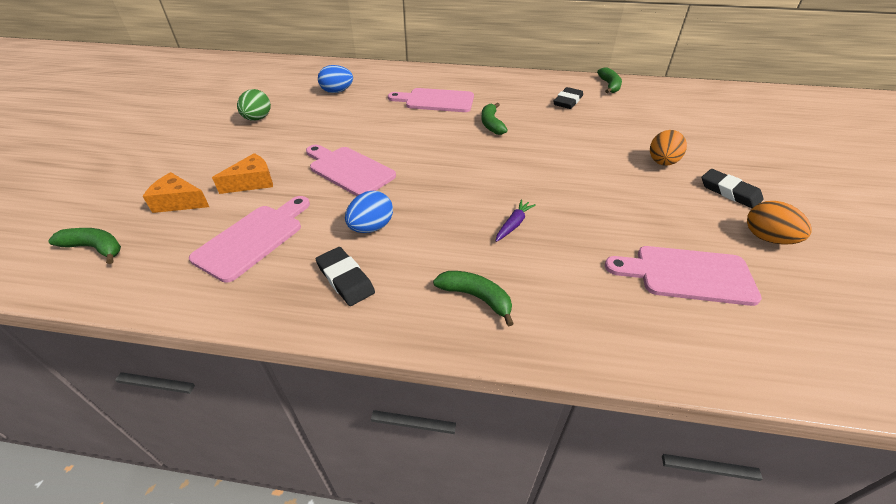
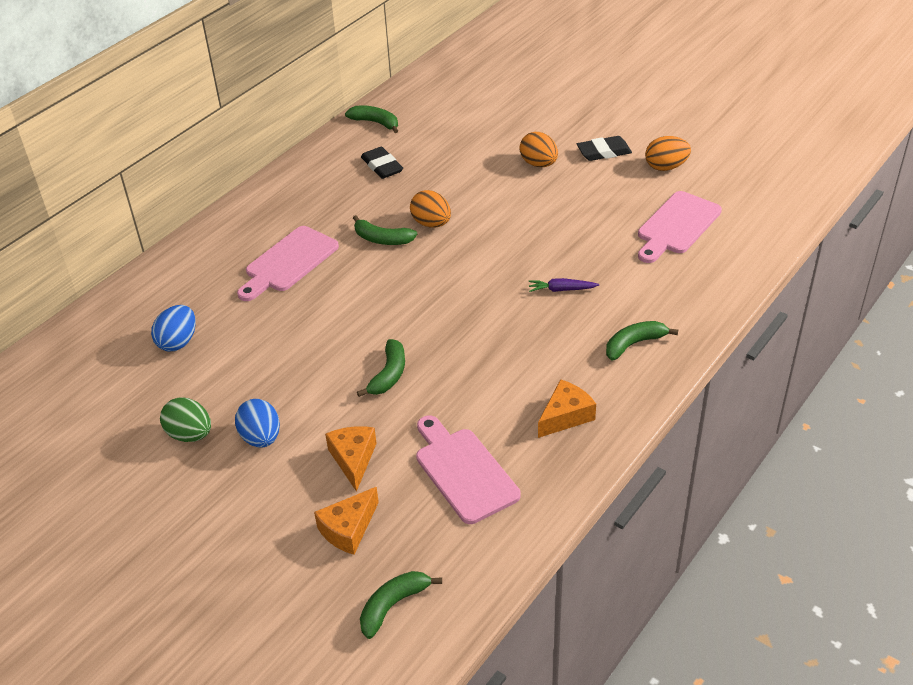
camera: 60 degrees left, 0 degrees up
(345, 279) = (565, 416): black eraser -> orange cheese
(349, 170) = (388, 374): pink cutting board -> green banana
(371, 227) = (503, 382): blue egg -> blue egg (261, 438)
(513, 224) = (561, 290): purple carrot -> purple carrot turned 60 degrees counterclockwise
(529, 137) = (431, 223): none -> orange egg

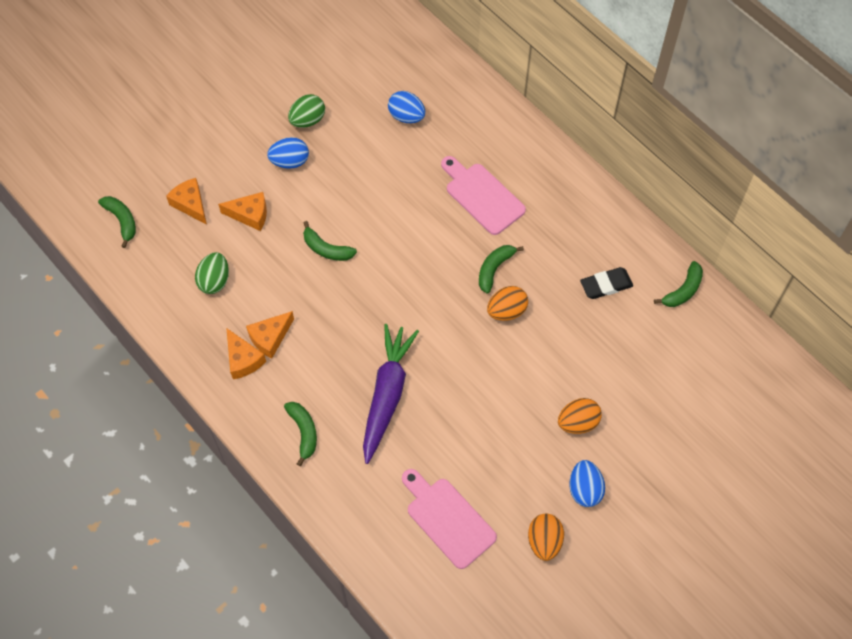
camera: 100 degrees right, 20 degrees up
(464, 471) = (214, 281): pink cutting board -> green egg
(527, 398) = (270, 338): none -> orange cheese
(561, 290) = (387, 394): purple carrot -> purple carrot, size x2.40
(604, 152) = (584, 489): black eraser -> blue egg

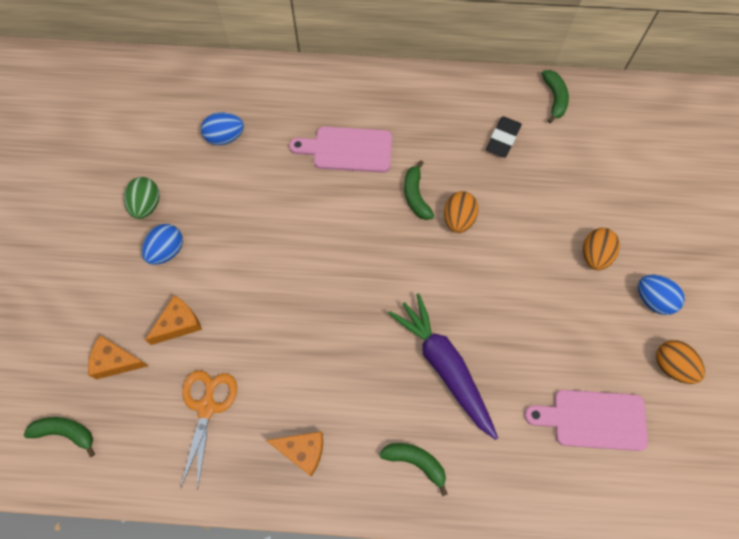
camera: 45 degrees left, 5 degrees up
(214, 281) = (206, 407): green egg -> orange scissors
(270, 338) = (305, 410): orange cheese -> none
(326, 249) = (273, 295): green banana -> none

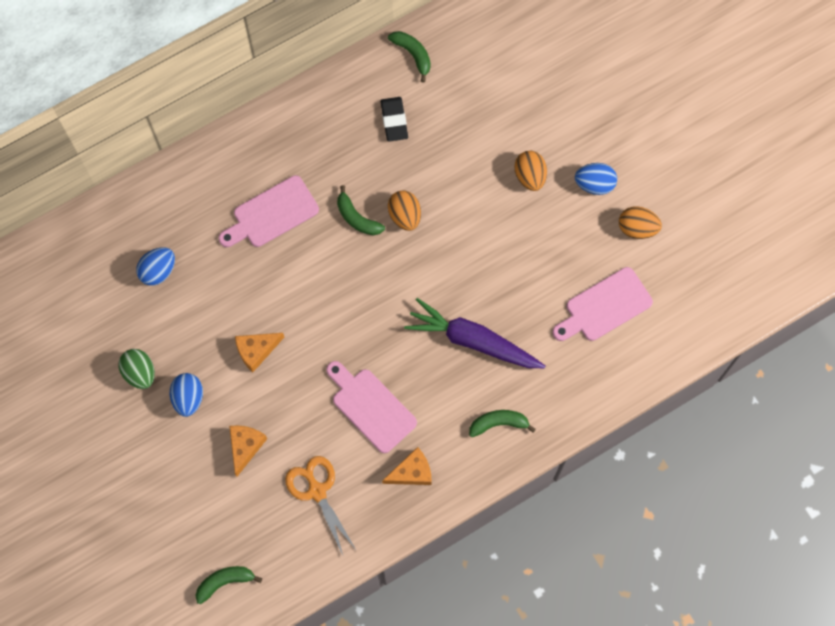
camera: 35 degrees left, 5 degrees up
(116, 361) = (219, 507): orange cheese -> orange cheese (256, 351)
(310, 364) = (371, 407): none -> pink cutting board

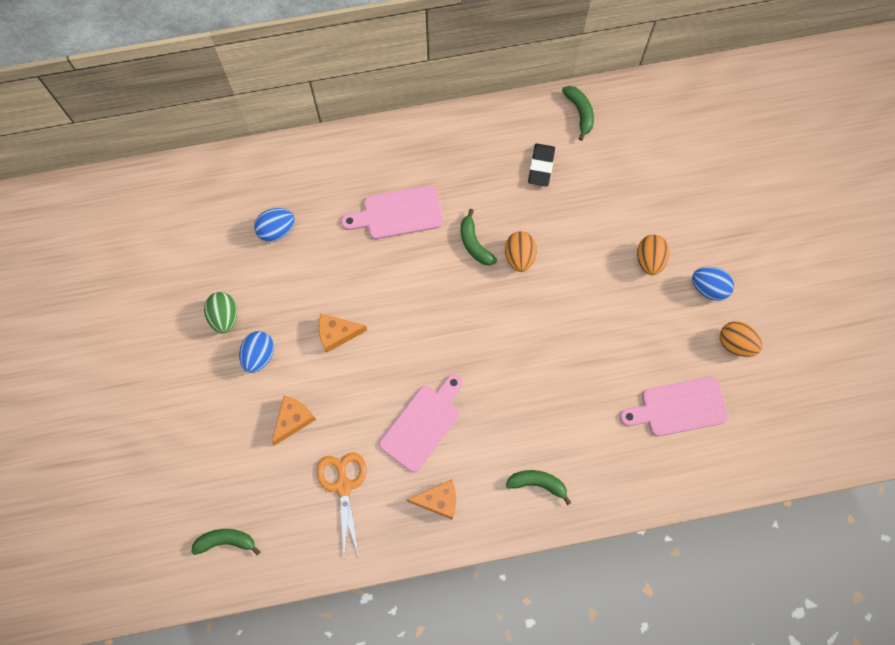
camera: 20 degrees right, 0 degrees up
(371, 407) = (423, 424): pink cutting board -> pink cutting board turned 60 degrees clockwise
(473, 340) = (541, 395): purple carrot -> none

